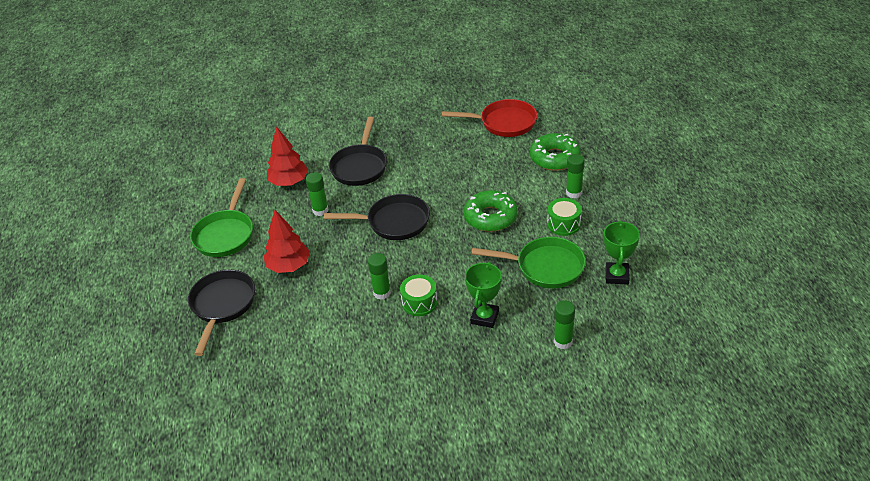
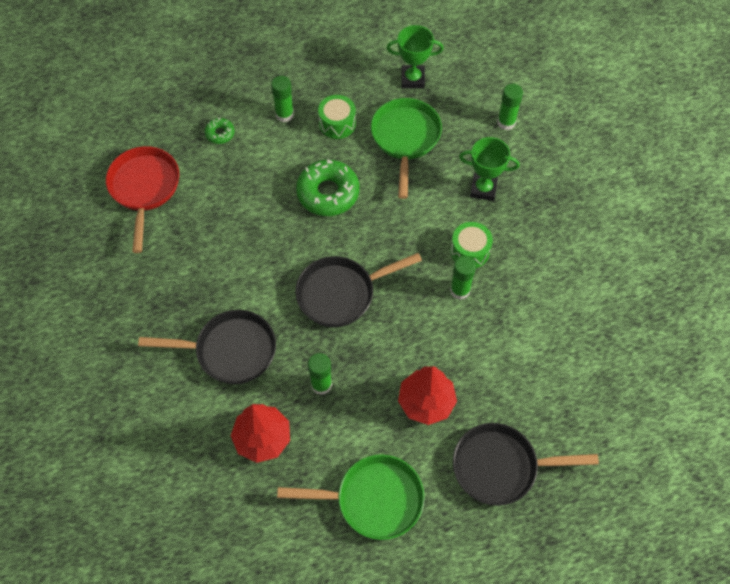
camera: 100 degrees left, 20 degrees up
(394, 222) = (341, 293): black pan -> black pan turned 105 degrees counterclockwise
(554, 158) = (220, 133): green donut -> green donut, size x0.49

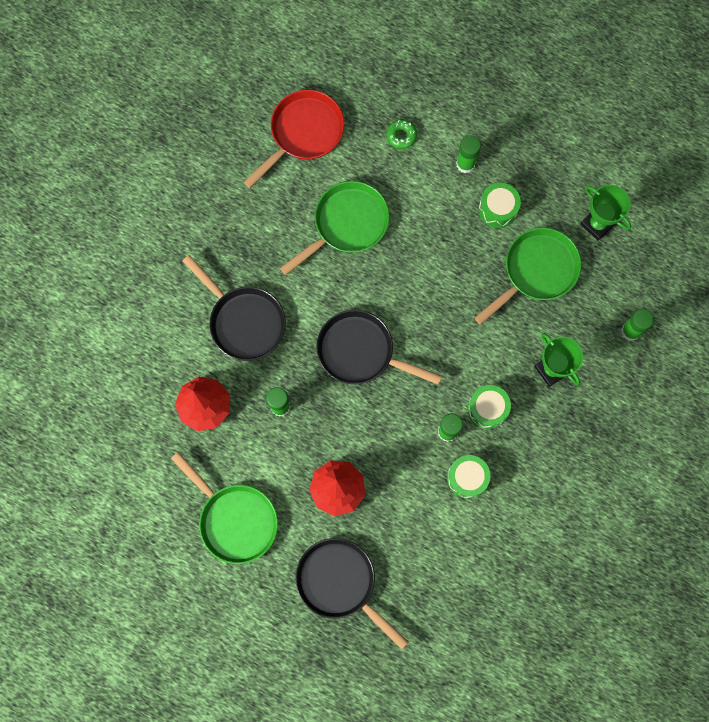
camera: 45 degrees right, 15 degrees up
(240, 220) = (347, 224): none -> green pan
(328, 193) = (432, 262): green donut -> none
(507, 308) = (467, 478): none -> green drum

